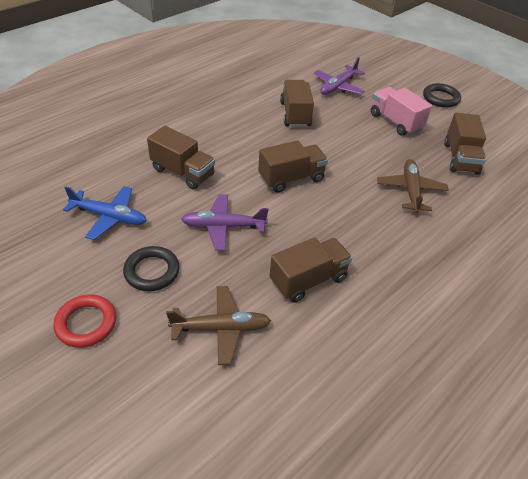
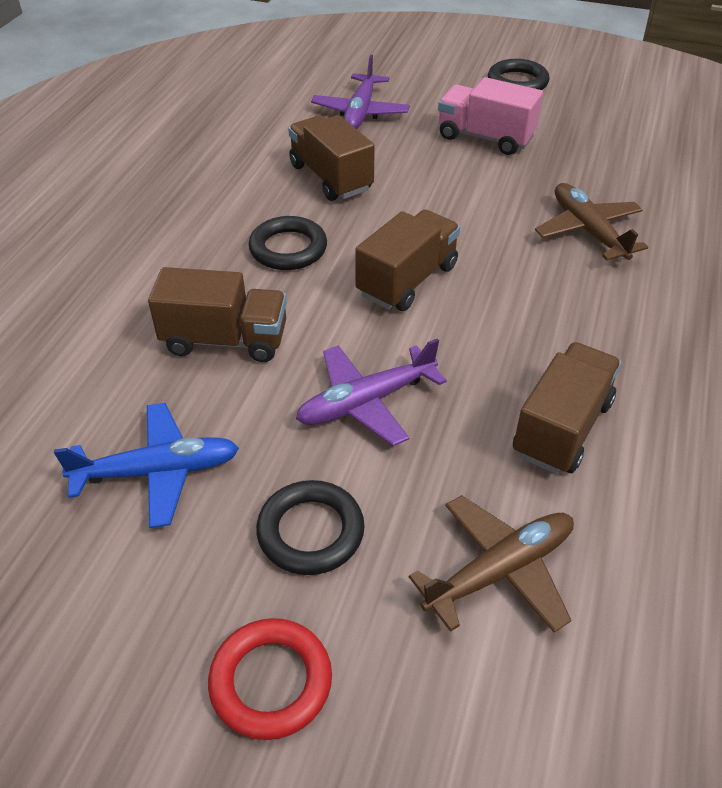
camera: 25 degrees left, 0 degrees up
(246, 141) = (288, 248): none -> black ring
(460, 158) = (613, 159): brown truck -> none

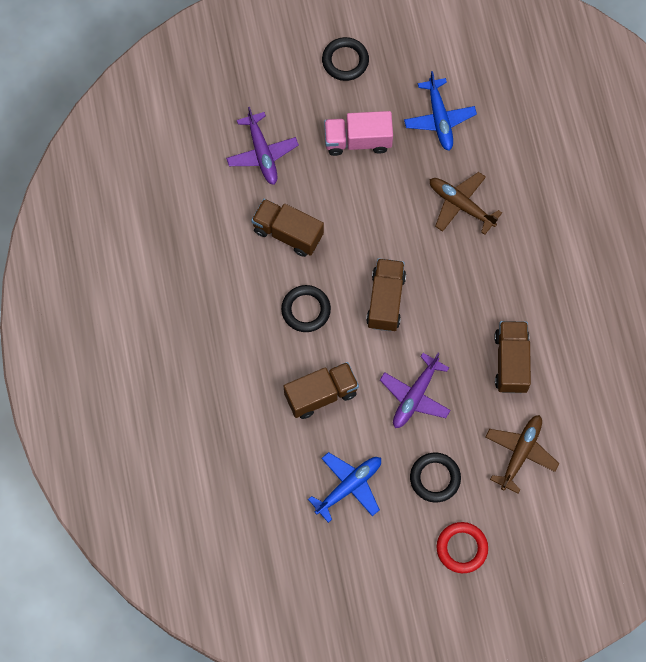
camera: 30 degrees left, 25 degrees up
(607, 153) = (439, 118): none -> blue plane

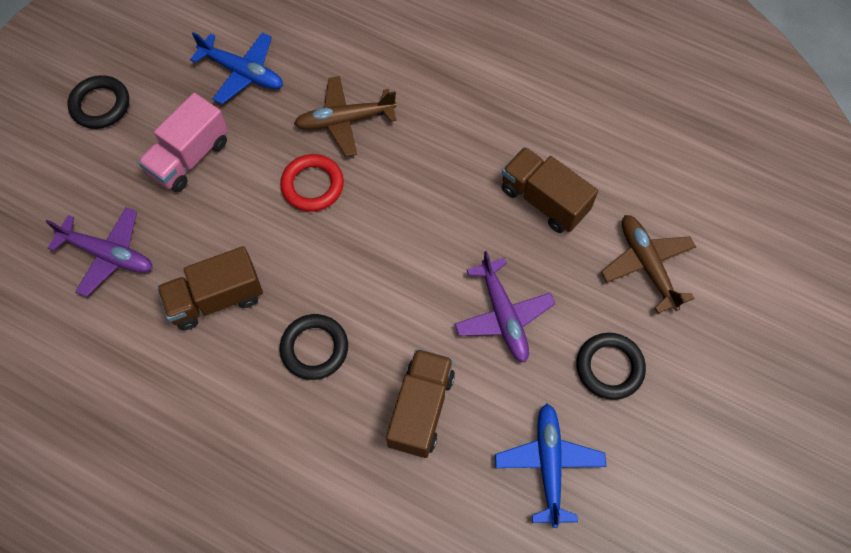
camera: 50 degrees left, 5 degrees down
(385, 300) = (377, 263): brown truck -> none
(462, 548) = (708, 402): red ring -> red ring (312, 185)

